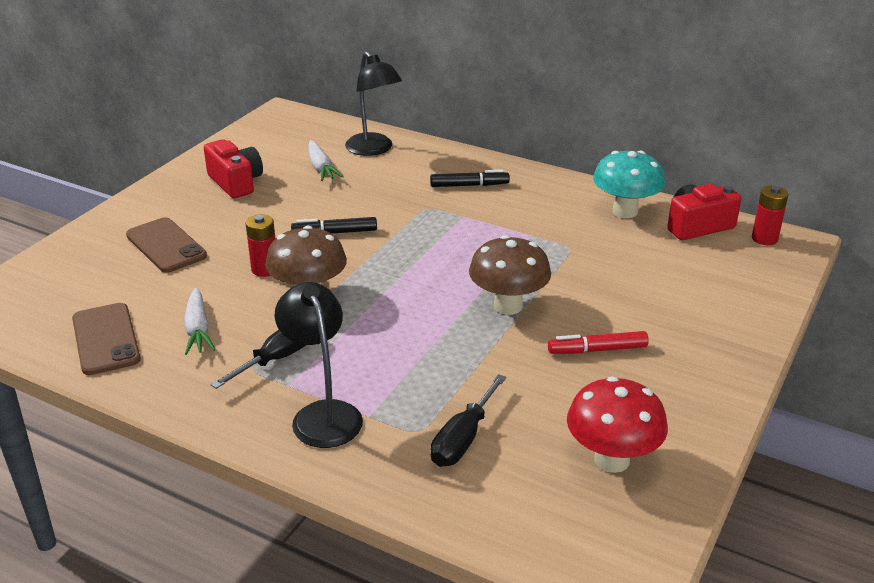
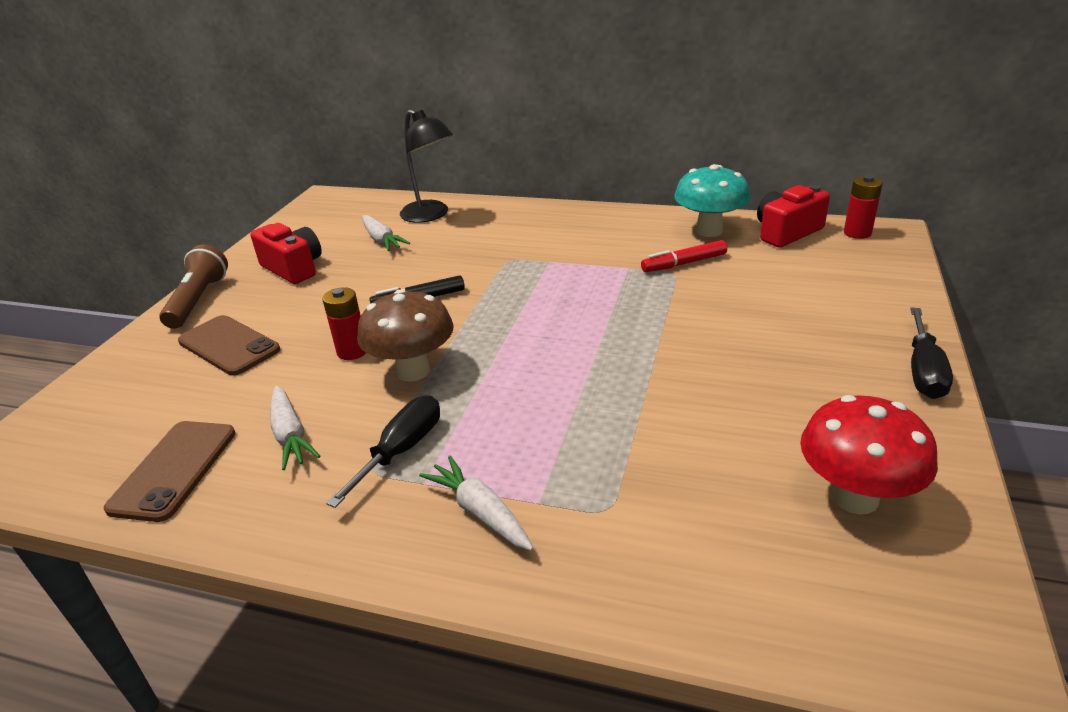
camera: 10 degrees left, 0 degrees up
(105, 339) = (174, 470): brown phone -> brown phone turned 45 degrees clockwise
(149, 199) = (198, 300): none -> brown flashlight
(323, 414) = (480, 512): black lamp -> white carrot
(463, 439) = (667, 508): black screwdriver -> black screwdriver (923, 371)
(469, 185) = (542, 232): black marker -> none
(508, 306) = (641, 342): brown mushroom -> none
(597, 350) = (762, 371): red marker -> red marker (684, 263)

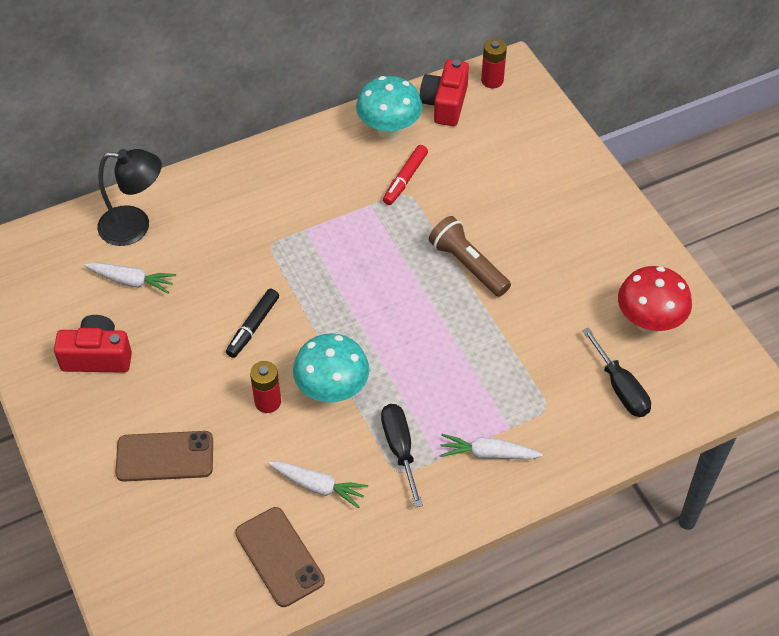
camera: 45 degrees left, 20 degrees up
(198, 300) = (65, 437): brown flashlight -> brown flashlight (468, 265)
(413, 371) = (332, 390): brown mushroom -> turquoise mushroom
(923, 371) = (620, 206): black screwdriver -> black screwdriver (620, 388)

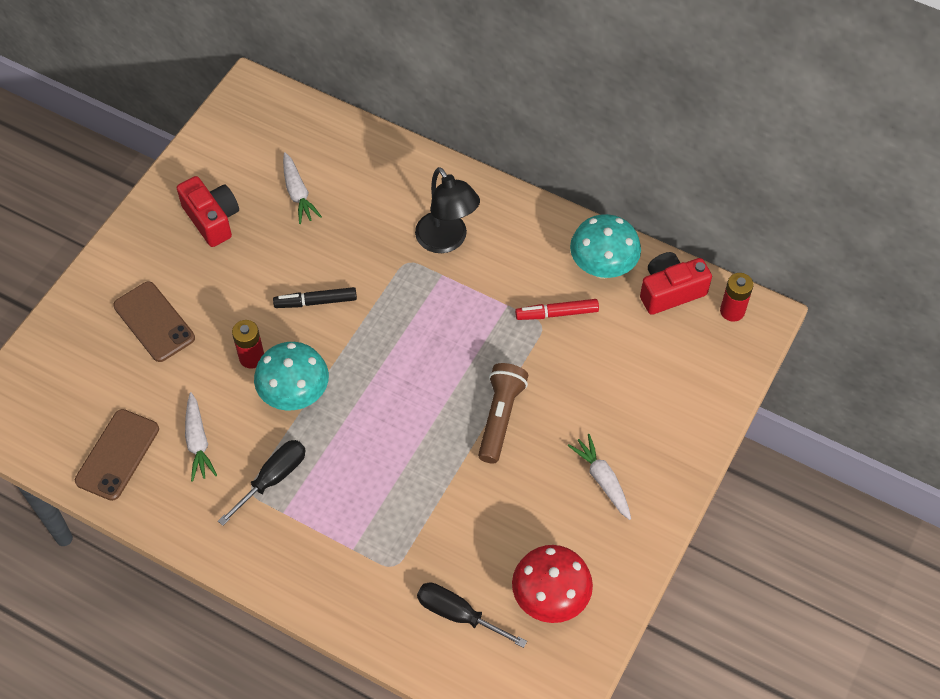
camera: 55 degrees right, 5 degrees up
(135, 226) = (352, 160): black lamp -> black lamp (447, 241)
(488, 454) = (314, 547): white carrot -> white carrot (602, 480)
(620, 388) = (458, 614): black screwdriver -> black screwdriver turned 90 degrees clockwise

